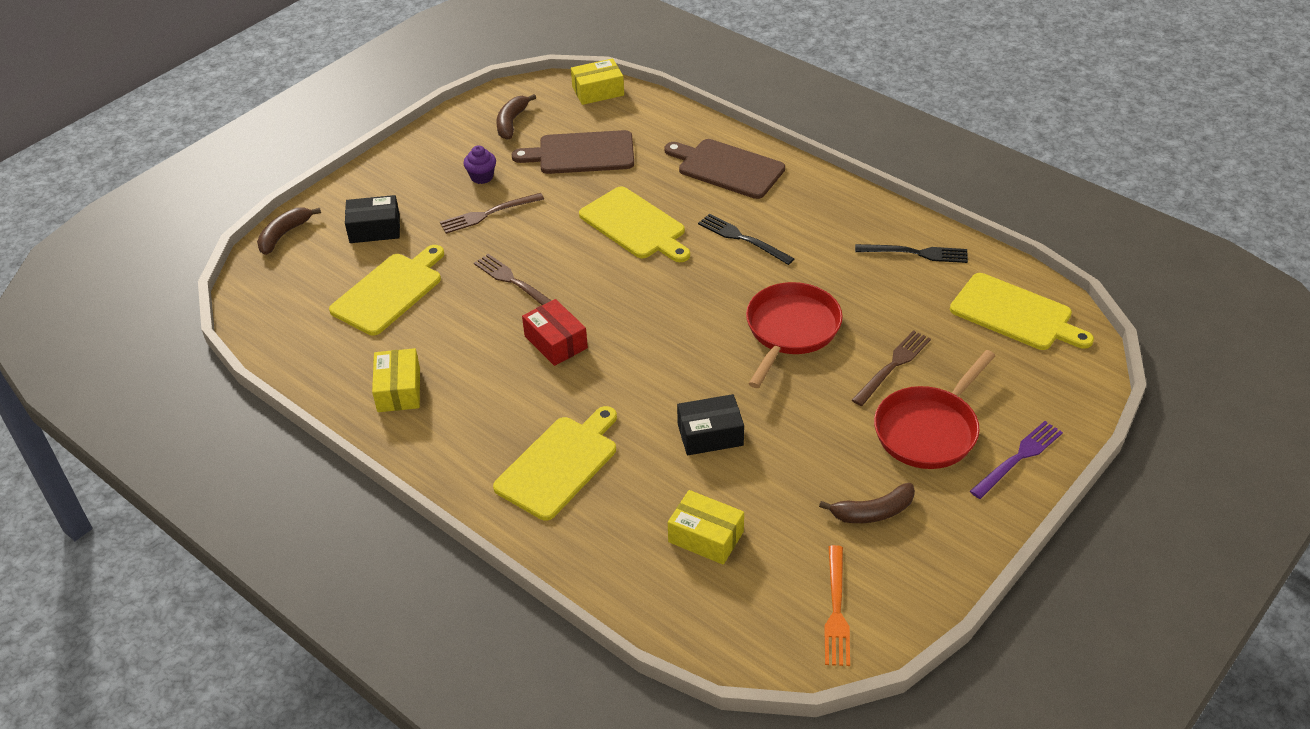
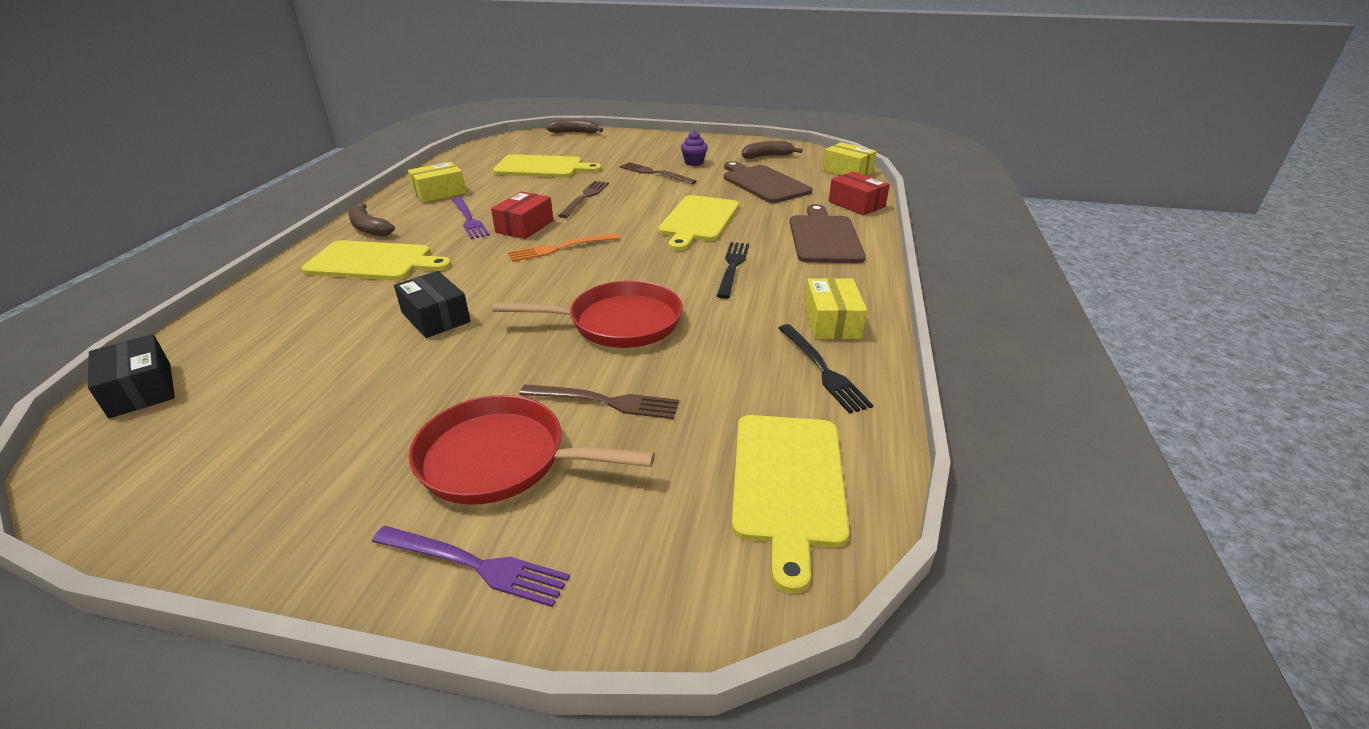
camera: 60 degrees right, 10 degrees down
(375, 229) = (603, 150): black box -> black box (140, 390)
(502, 379) = (469, 219): none -> purple fork
(677, 121) = (856, 204): none -> red box
(706, 537) = (285, 349): yellow box -> yellow box (832, 322)
(836, 610) = (159, 462): orange fork -> orange fork (560, 248)
(873, 512) = (334, 449): brown banana -> brown banana (369, 228)

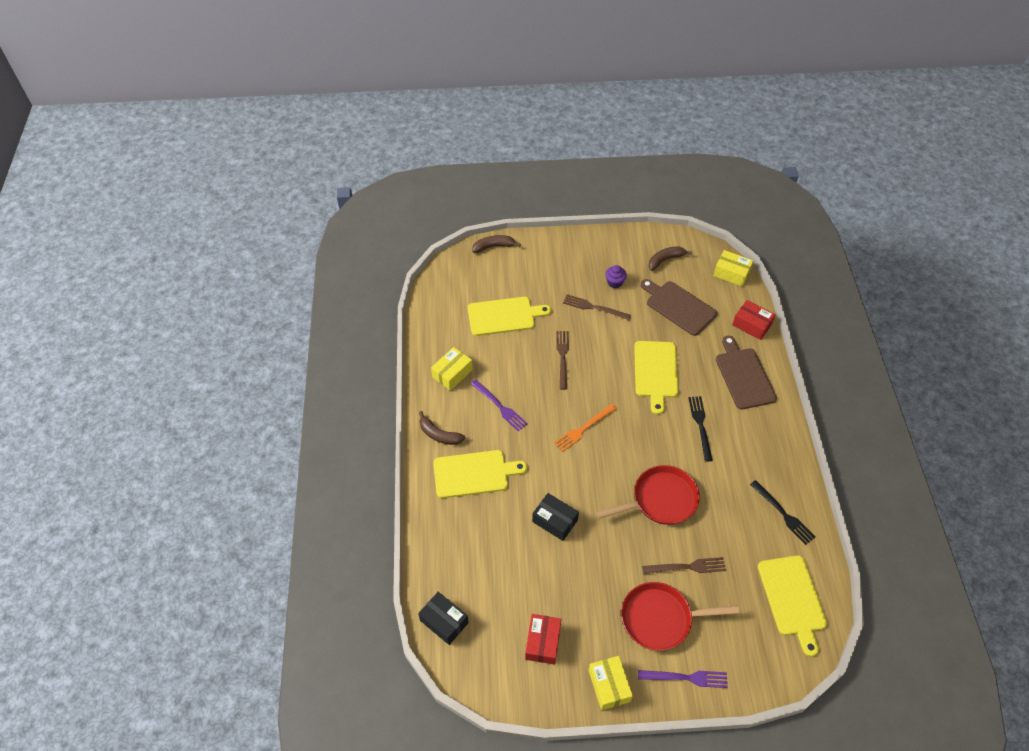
camera: 15 degrees left, 20 degrees up
(525, 226) = (544, 407): red box -> red box (543, 642)
(832, 322) = (775, 470): yellow box -> yellow box (609, 686)

